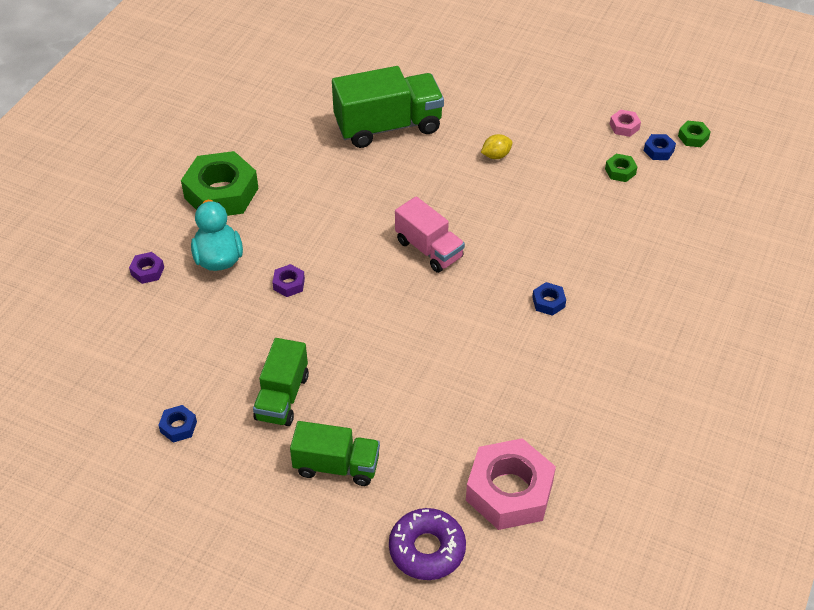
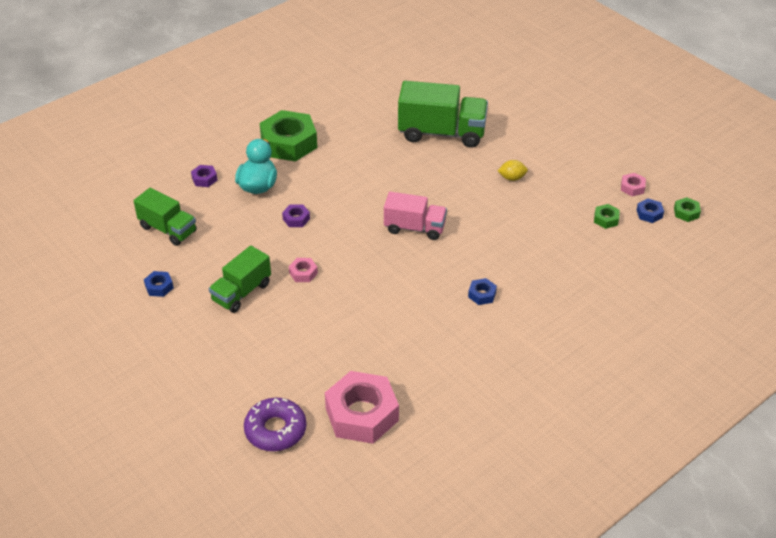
camera: 25 degrees right, 5 degrees down
(336, 466) = (249, 351): green truck -> green truck (168, 229)
(338, 347) = (303, 273): none -> pink nut
(429, 249) = (414, 228): pink truck -> pink truck turned 60 degrees counterclockwise

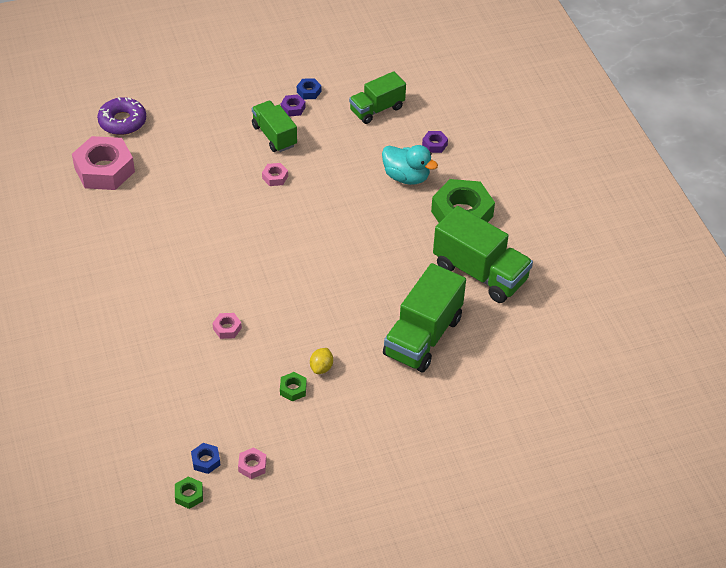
camera: 110 degrees right, 5 degrees up
(296, 219) = (347, 190): purple nut -> purple nut (293, 108)
(353, 119) = (480, 273): none -> green truck
(414, 228) = (290, 267): pink truck -> none
(482, 294) = (179, 284): blue nut -> none
(511, 245) = (227, 328): none -> pink nut
(606, 219) = (219, 419): green nut -> green nut (293, 389)

